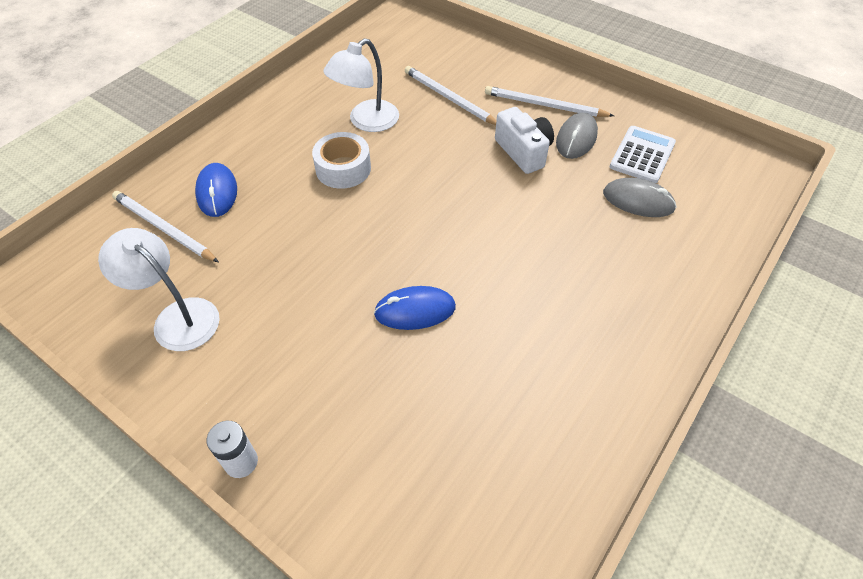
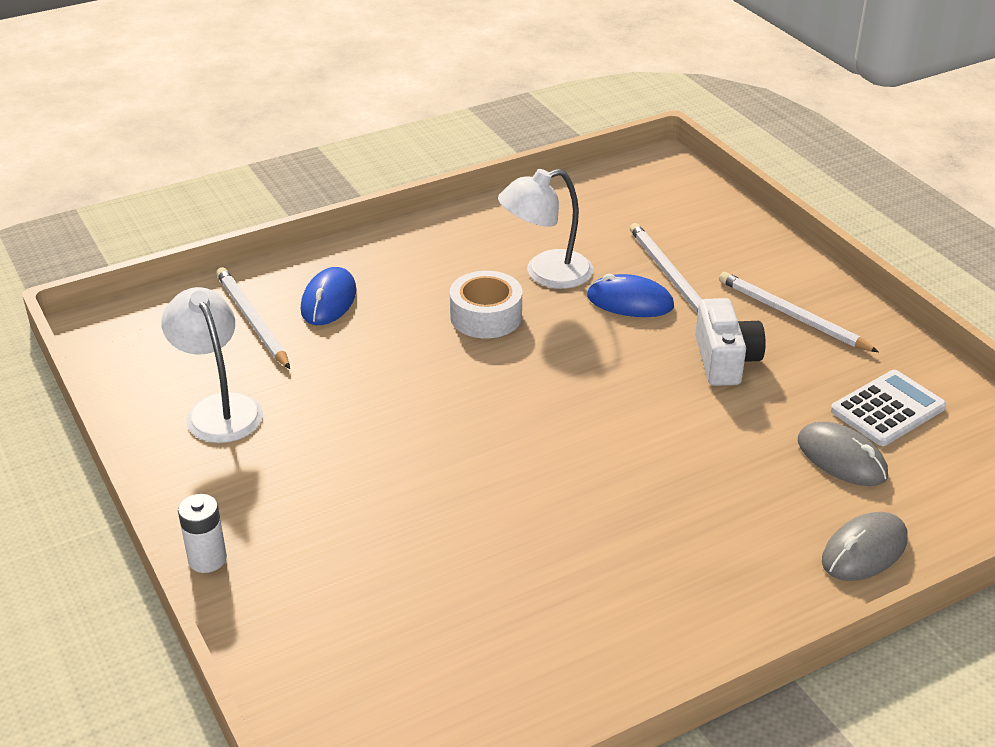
camera: 25 degrees right, 15 degrees down
(415, 310) = (476, 484): blue mouse -> blue mouse (630, 301)
(576, 138) = (808, 365): grey mouse -> grey mouse (864, 550)

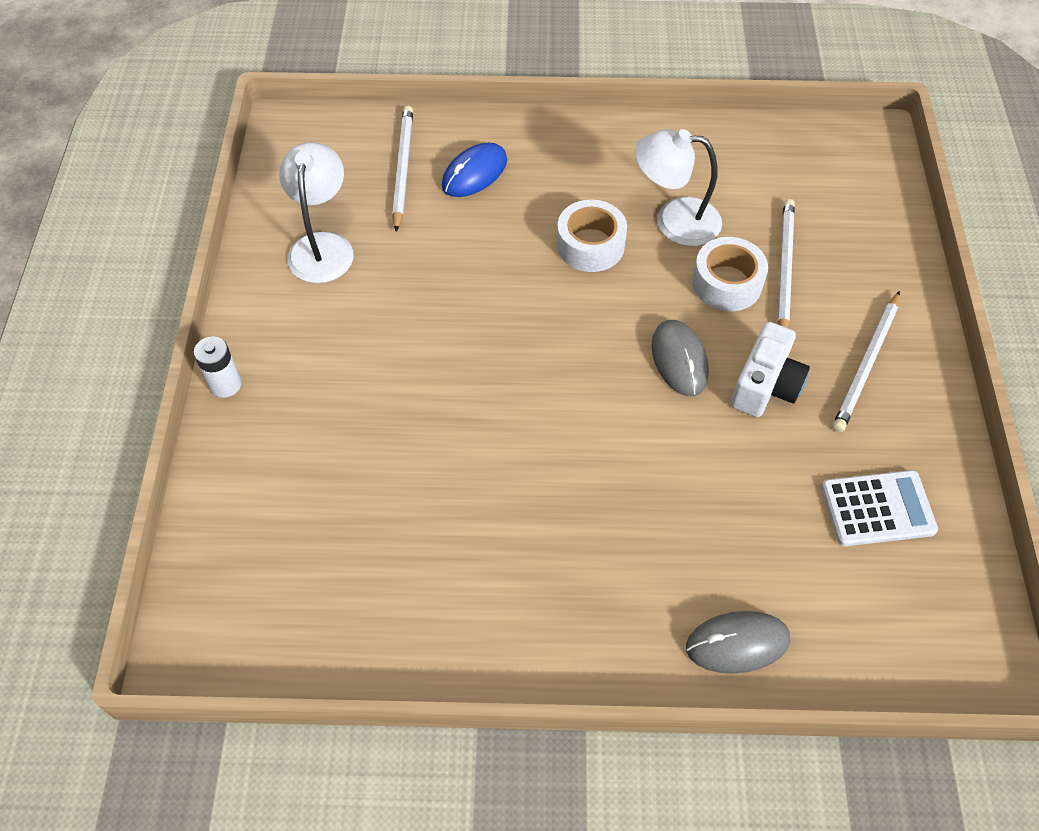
camera: 30 degrees right, 20 degrees up
(630, 301) = (727, 283): blue mouse -> white tape
(792, 315) = (866, 364): white pencil -> white pencil turned 135 degrees counterclockwise
(841, 458) = (792, 539): grey mouse -> grey mouse (679, 360)

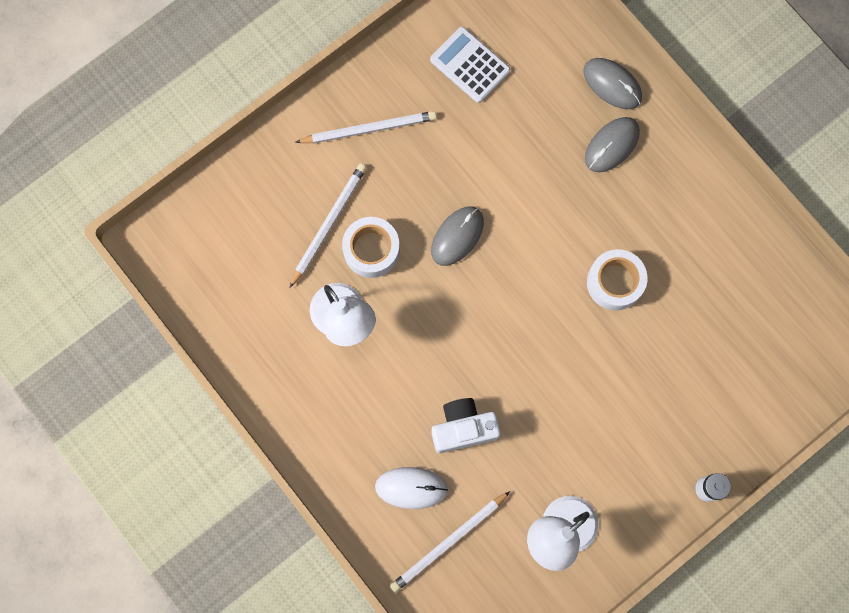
camera: 130 degrees left, 20 degrees up
(474, 173) = (411, 488): blue mouse -> white mouse
(590, 245) = (410, 358): white tape -> white tape (615, 282)
(659, 581) = (612, 145): none -> grey mouse
(765, 385) = (434, 175): white camera -> white camera (463, 428)
(784, 268) = (328, 224): white pencil -> white pencil turned 150 degrees clockwise

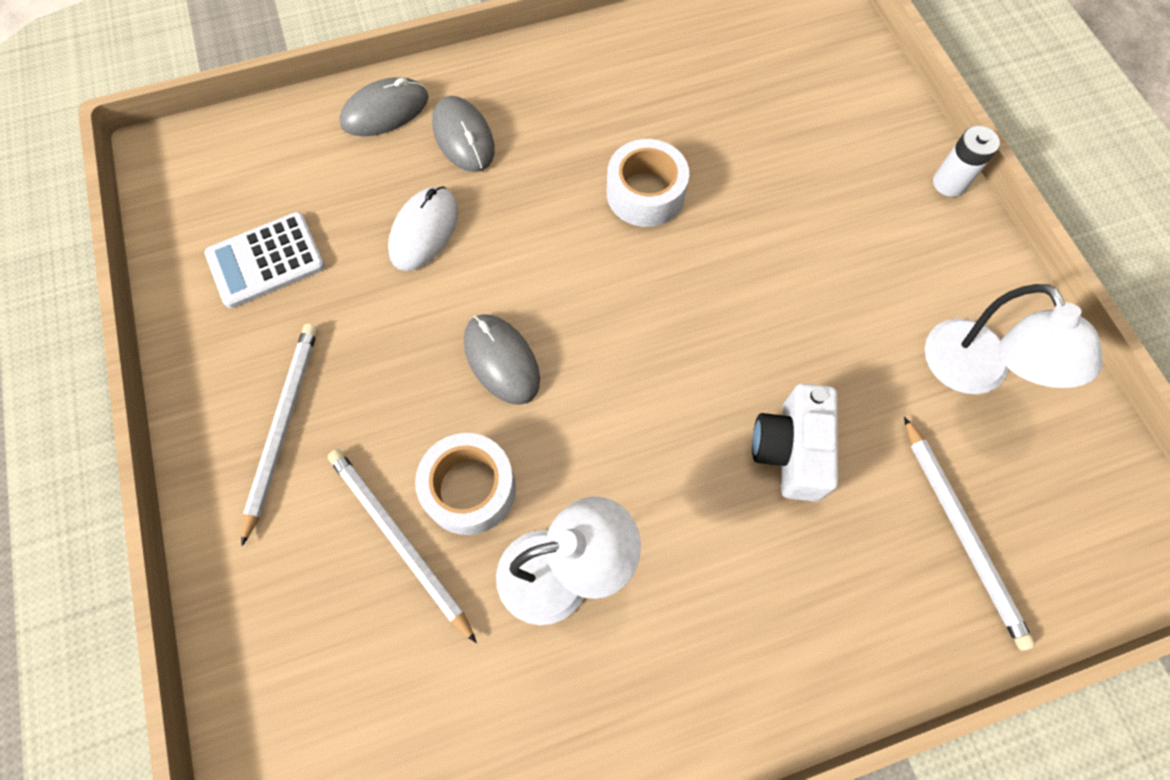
camera: 70 degrees left, 10 degrees down
(411, 488) = (864, 560): white mouse -> white mouse (424, 231)

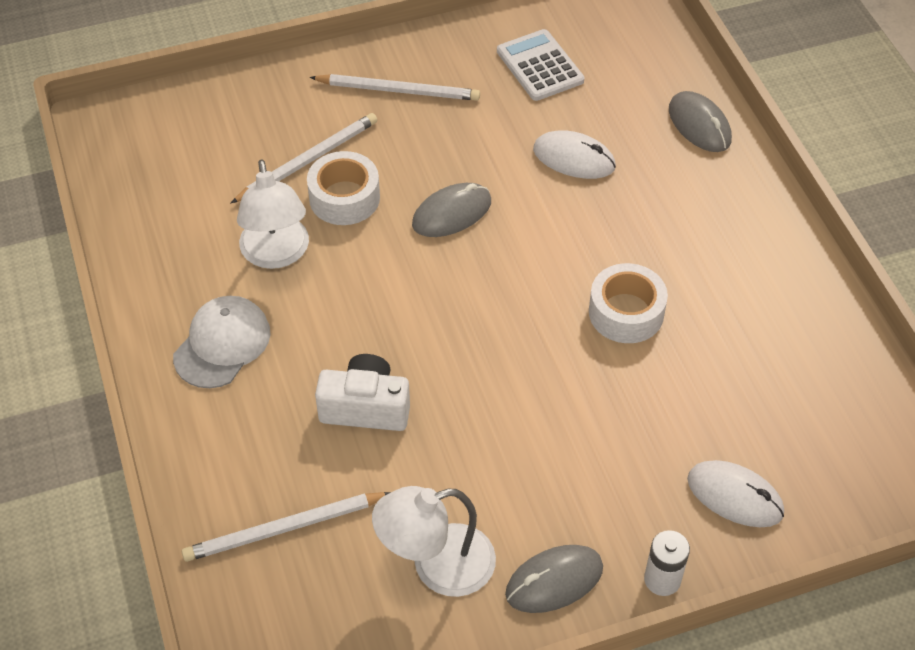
camera: 90 degrees right, 15 degrees down
(463, 137) = (676, 179): grey mouse -> grey mouse (554, 581)
(712, 632) = (222, 344): none -> white cap
(852, 122) = (735, 496): none -> white mouse

